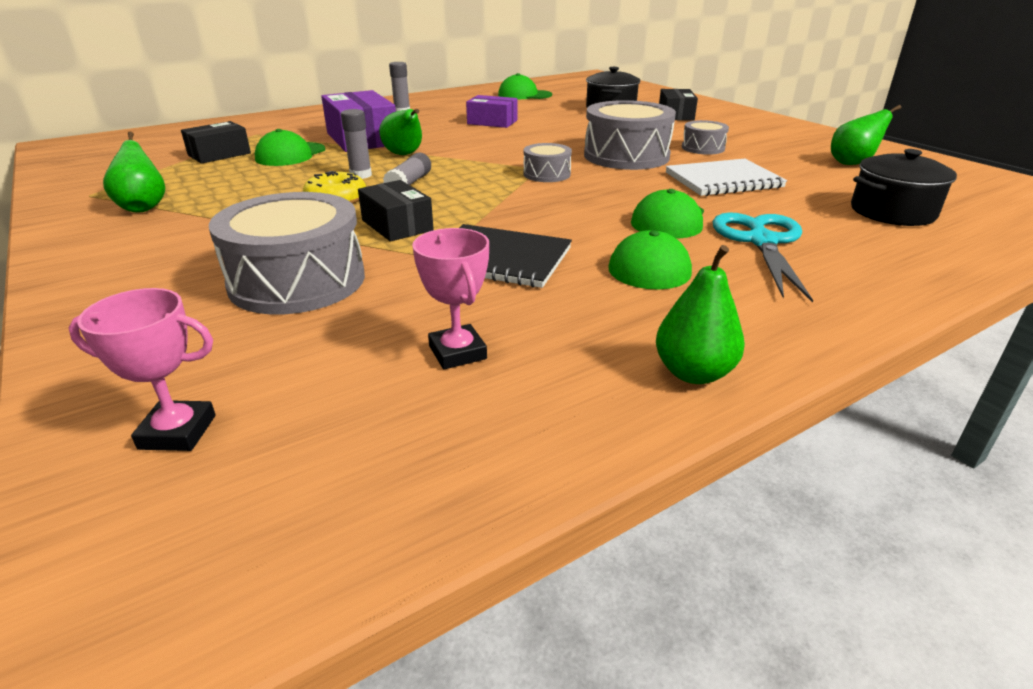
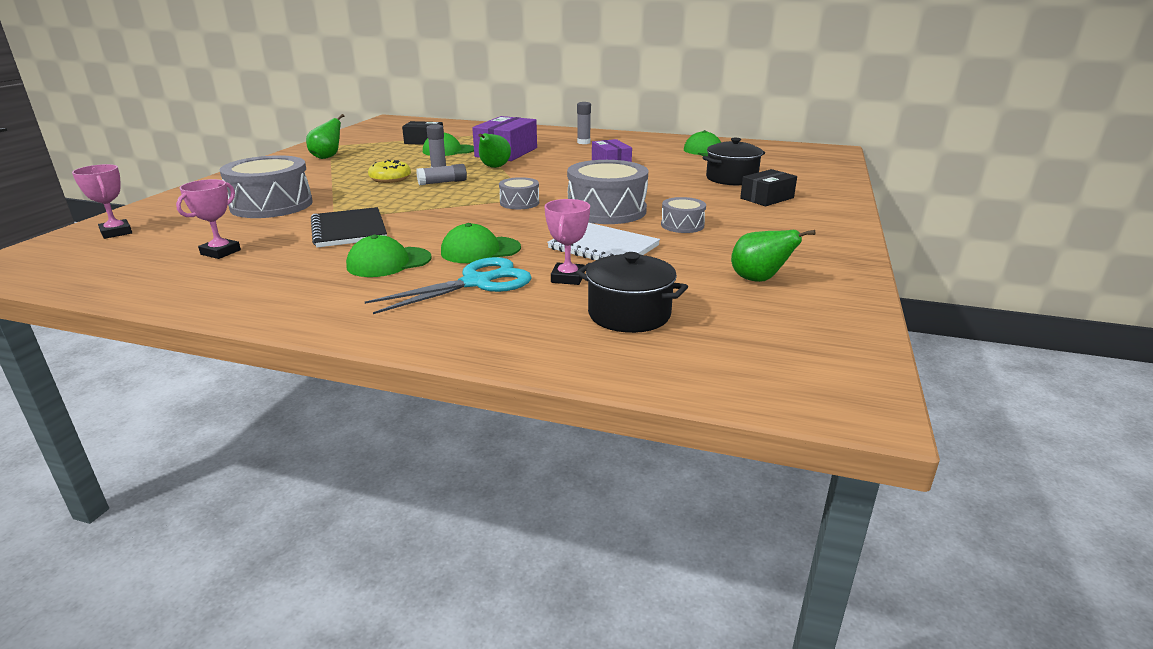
camera: 50 degrees right, 5 degrees down
(397, 225) = (370, 199): black box -> none
(693, 373) = (240, 303): green pear -> none
(787, 209) = (567, 278): none -> pink trophy

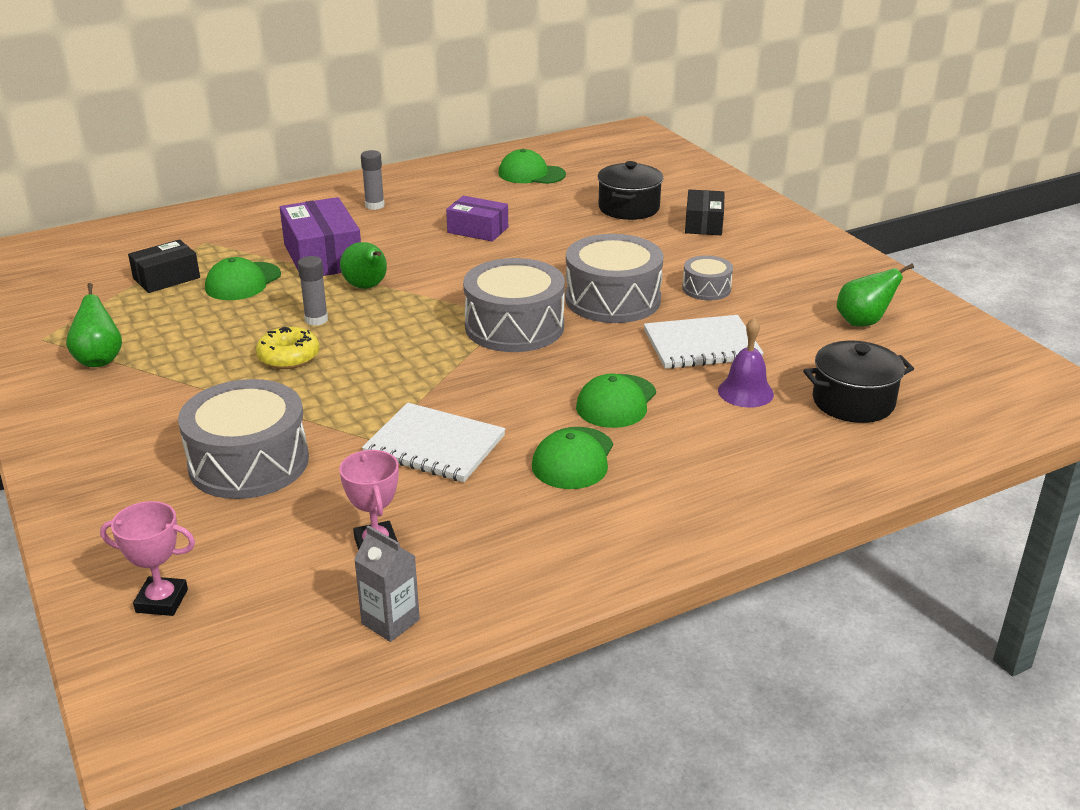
camera: 45 degrees left, 5 degrees up
(140, 280) = (390, 622): none -> grey carton
(349, 230) = (434, 445): black notebook -> white notebook
(442, 182) = (365, 335): grey glue stick -> none
(477, 283) = (694, 436): turquoise scissors -> none
(519, 203) = (514, 326): grey drum -> grey drum, size x1.94
(567, 278) = (745, 392): pink trophy -> purple bell

